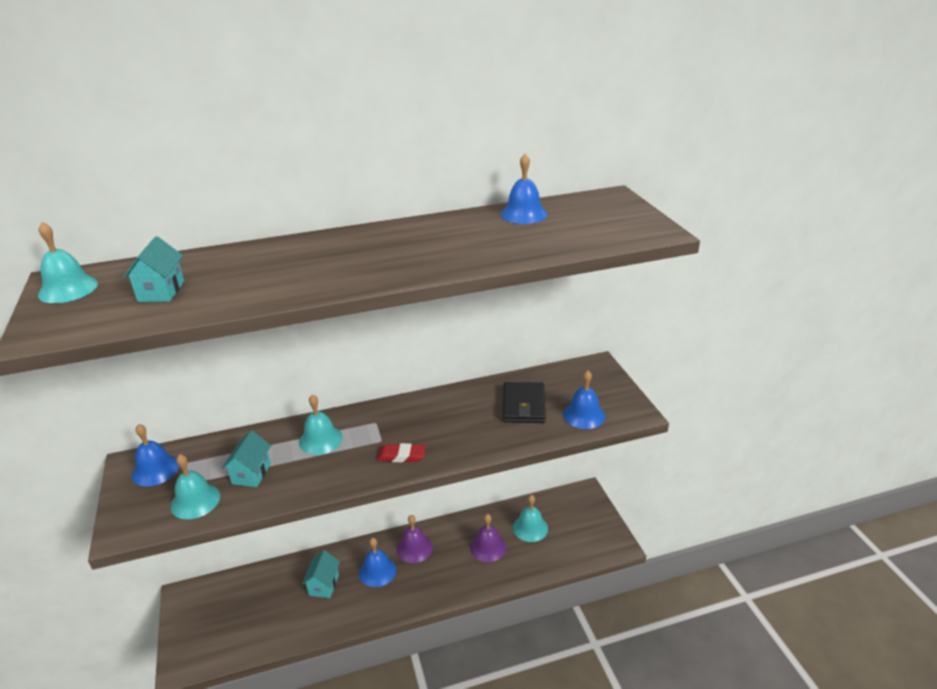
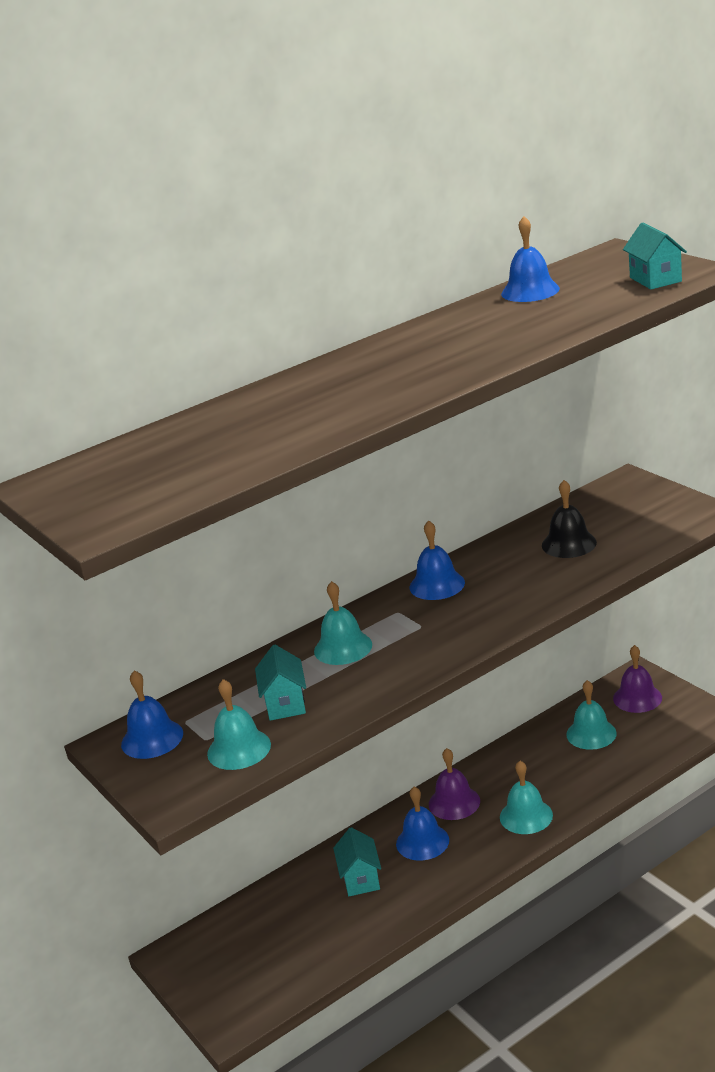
camera: 15 degrees left, 5 degrees down
(68, 289) = (67, 487): turquoise bell -> turquoise bell (526, 816)
(161, 291) = (190, 459): turquoise house -> turquoise house (655, 279)
(401, 456) = (461, 632): red eraser -> none
(488, 547) = (550, 770): purple bell -> purple bell (637, 698)
(523, 405) = (569, 543): black wallet -> black bell
(584, 415) = (648, 532): blue bell -> blue bell (437, 585)

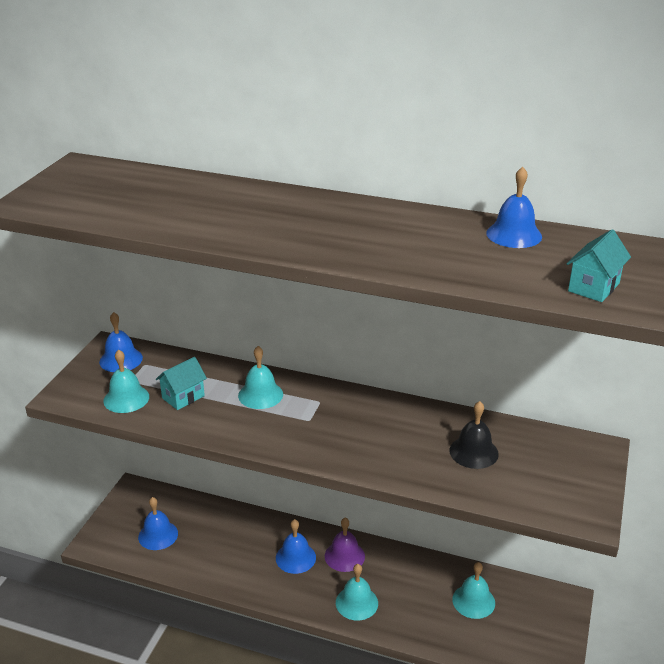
camera: 50 degrees right, 5 degrees up
(361, 879) = (242, 543): turquoise house -> none
(437, 585) = (366, 406): blue bell -> blue bell (158, 535)
(637, 698) = (538, 611): purple bell -> none

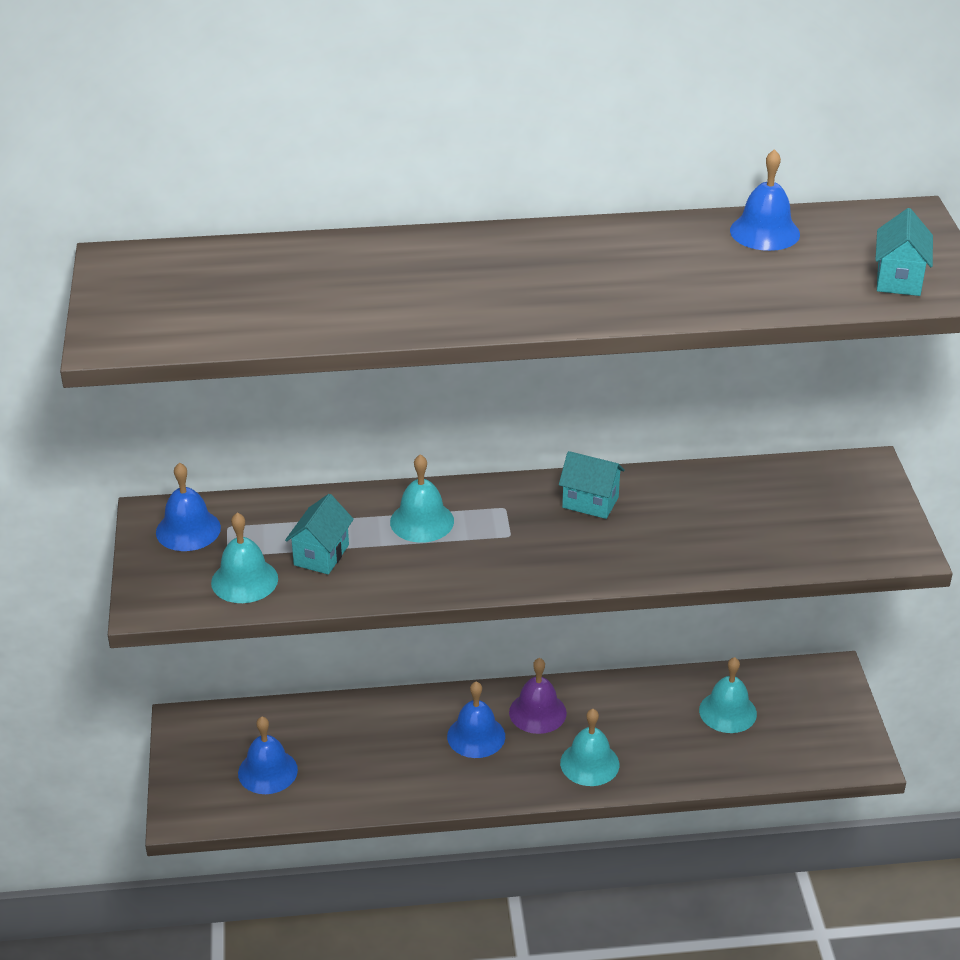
camera: 25 degrees left, 5 degrees up
(378, 414) = (590, 502): none -> turquoise house
(473, 452) = (733, 514): black bell -> none

